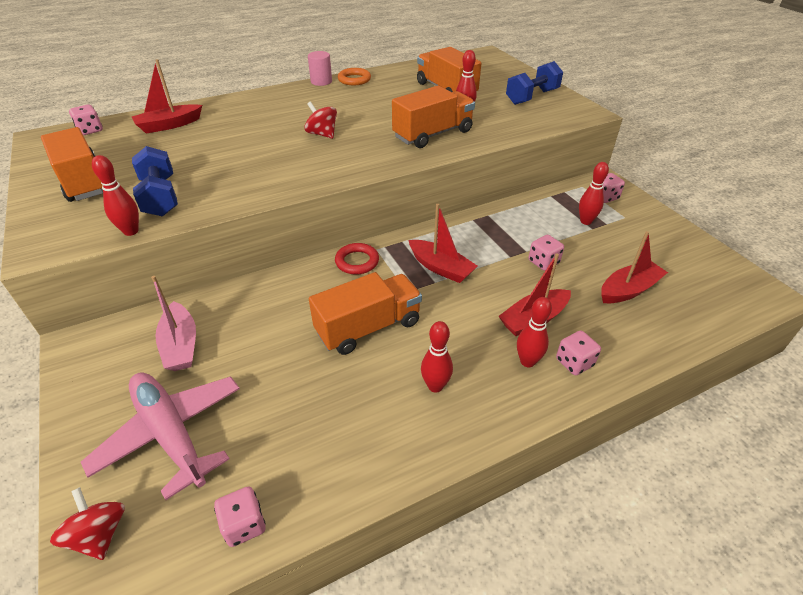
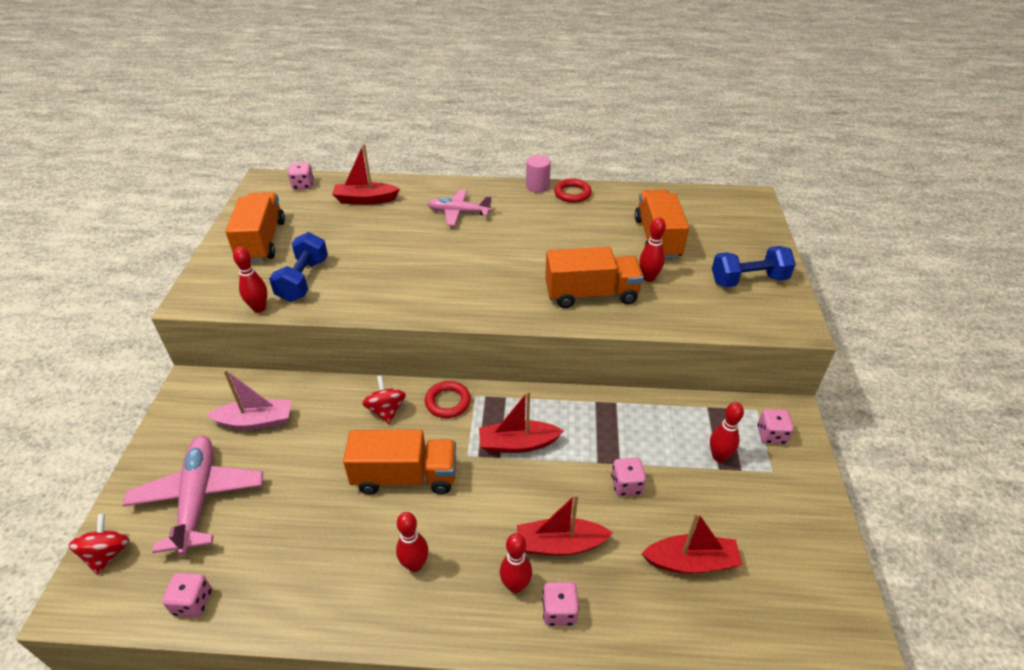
camera: 30 degrees right, 0 degrees up
(181, 345) = (255, 421): pink boat -> pink boat turned 105 degrees counterclockwise
(269, 113) = (458, 213): none -> pink plane
(322, 134) = (485, 256): red spinning top -> red spinning top (386, 410)
(354, 79) = (572, 193): orange ring -> red ring
(440, 268) = (518, 444): red boat -> red boat turned 105 degrees clockwise

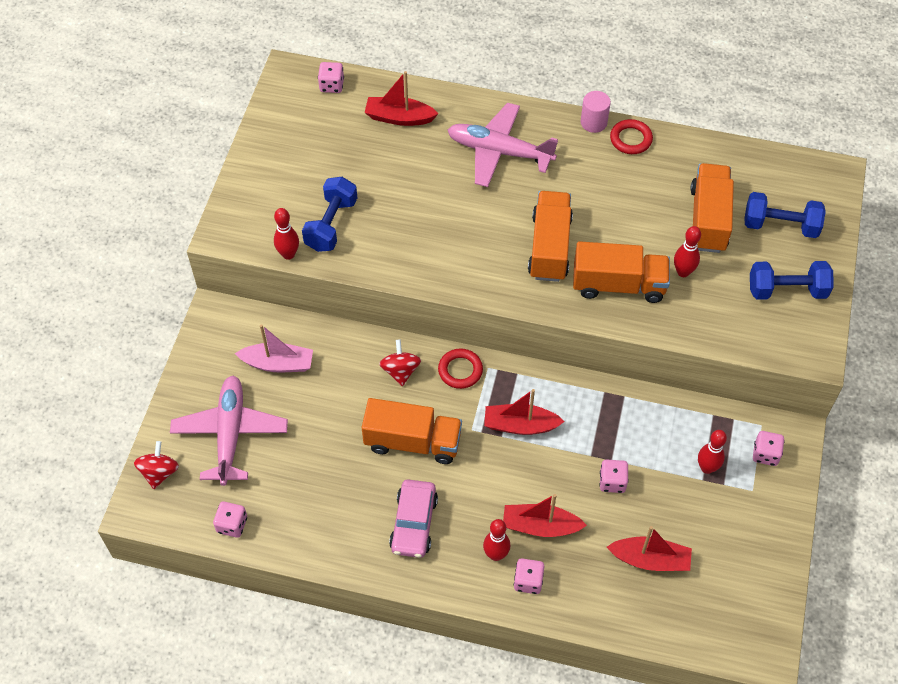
camera: 10 degrees right, 15 degrees up
(262, 241) = (289, 165): orange truck -> orange truck (549, 247)
(415, 565) = (414, 523): red bowling pin -> pink car
(458, 213) = (499, 152): pink plane -> pink plane, size x1.57
(722, 235) = (780, 225): none -> blue dumbbell

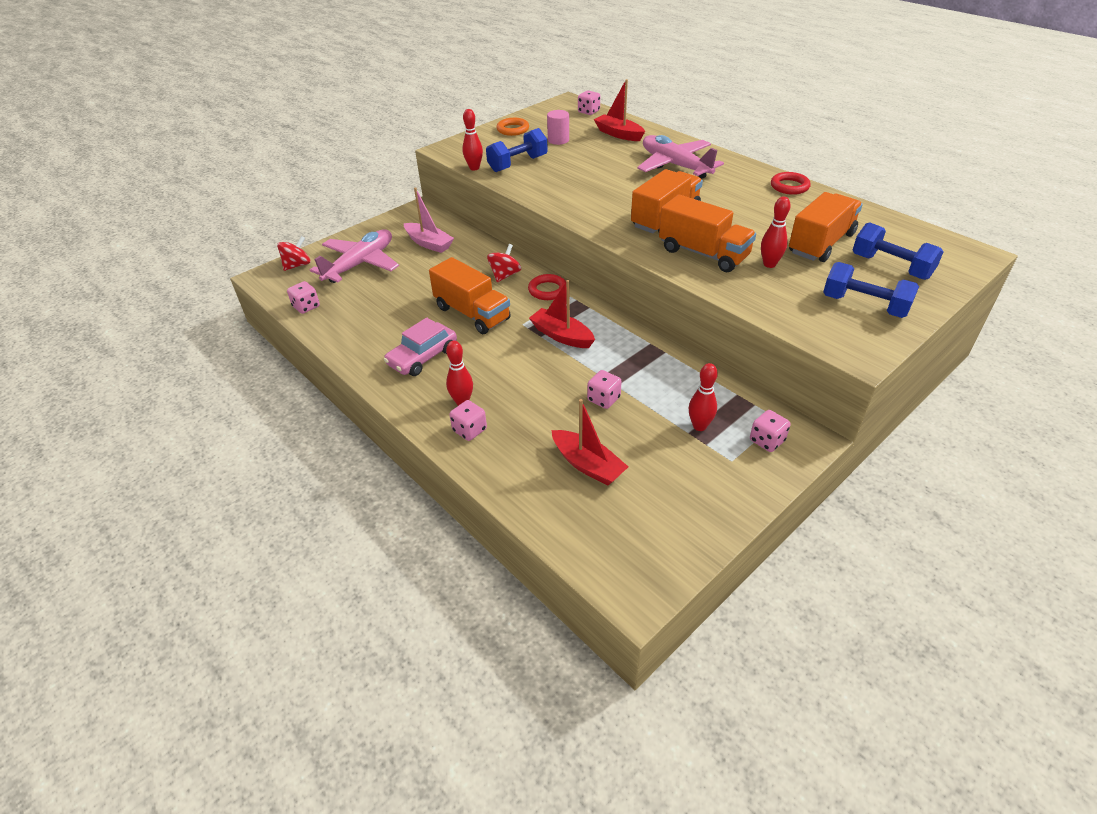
camera: 35 degrees right, 15 degrees down
(271, 160) = (513, 129): none -> orange ring
(540, 526) = (515, 400): red boat -> none
(593, 122) = (765, 171): pink cylinder -> pink cylinder (558, 140)

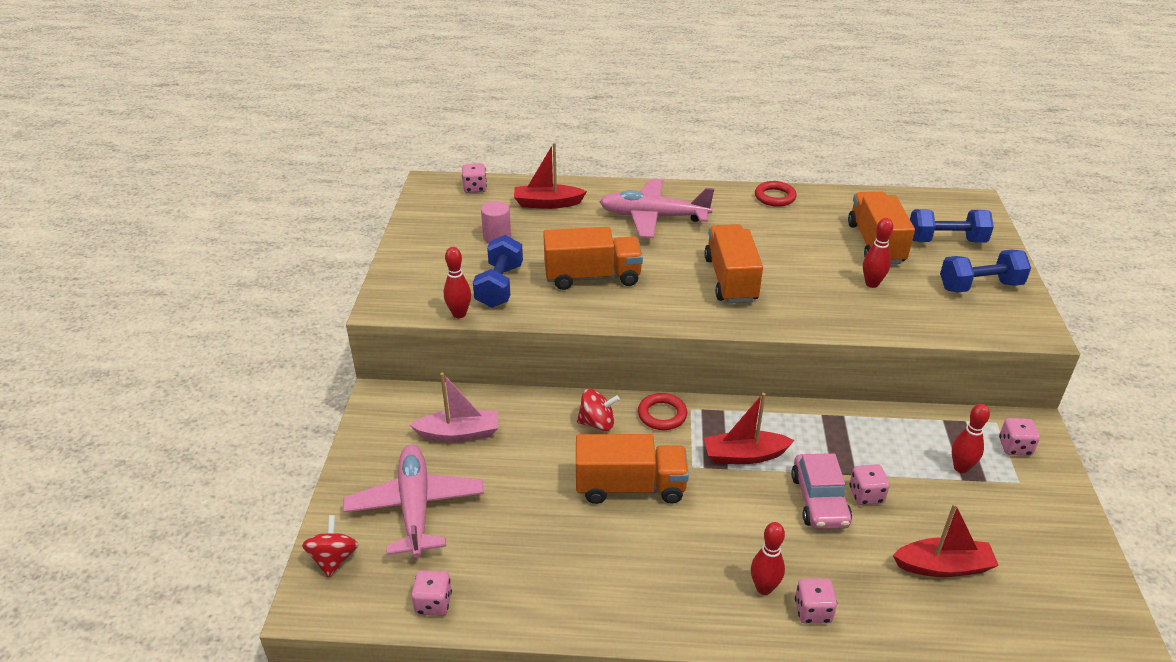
camera: 45 degrees left, 5 degrees down
(422, 357) = (656, 569): pink car -> pink car (819, 500)
(505, 275) = (597, 423): red spinning top -> red spinning top turned 105 degrees clockwise
(513, 129) = (425, 245): orange ring -> none
(703, 253) = (812, 300): orange truck -> orange truck (592, 277)

